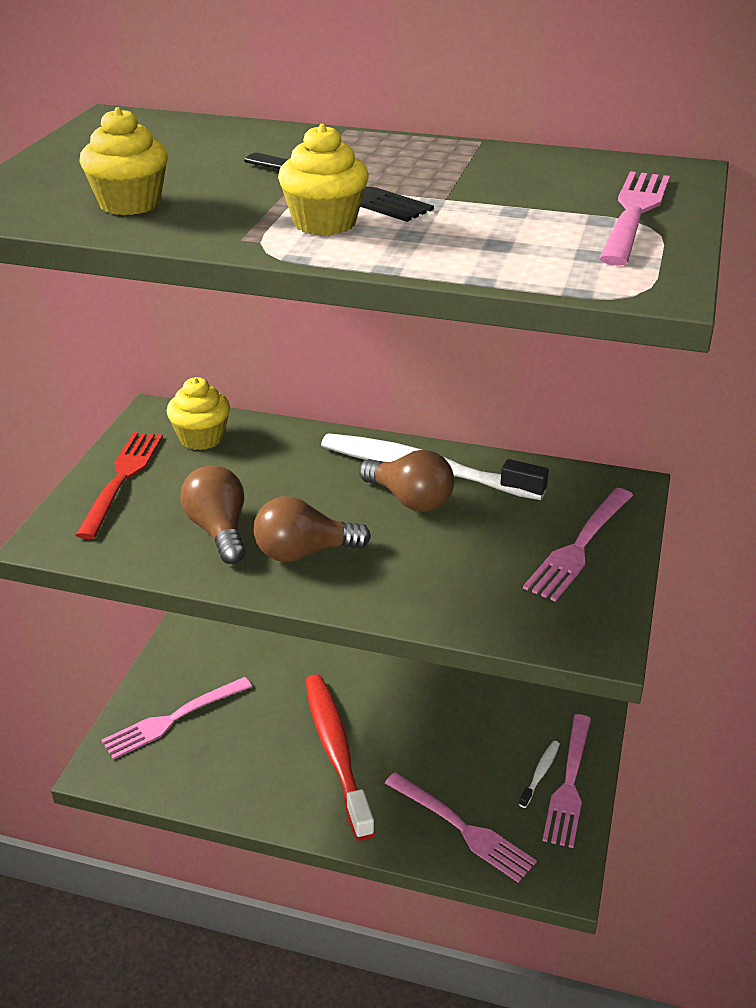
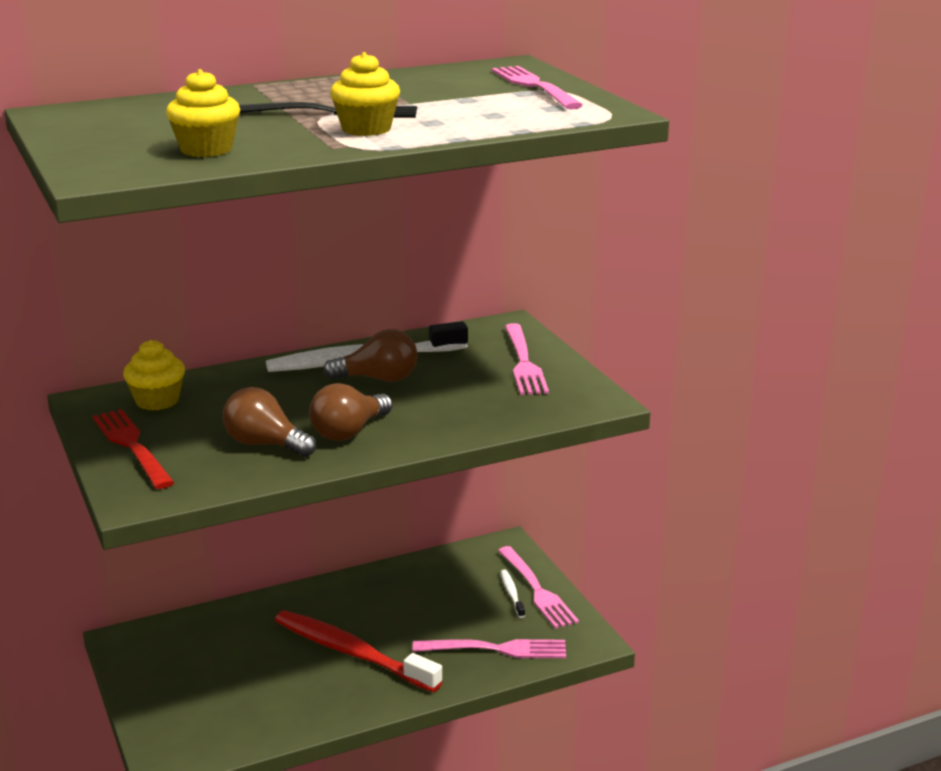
camera: 40 degrees left, 10 degrees down
(173, 719) = (189, 698): pink fork -> none

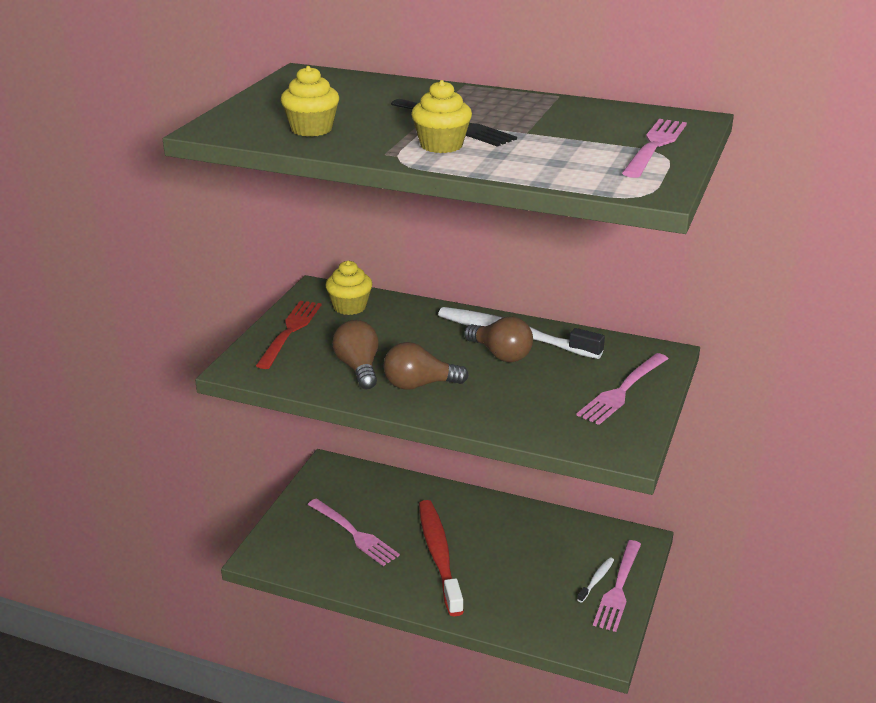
camera: 45 degrees right, 5 degrees up
(496, 649) = (531, 613): pink fork -> pink fork (354, 533)

